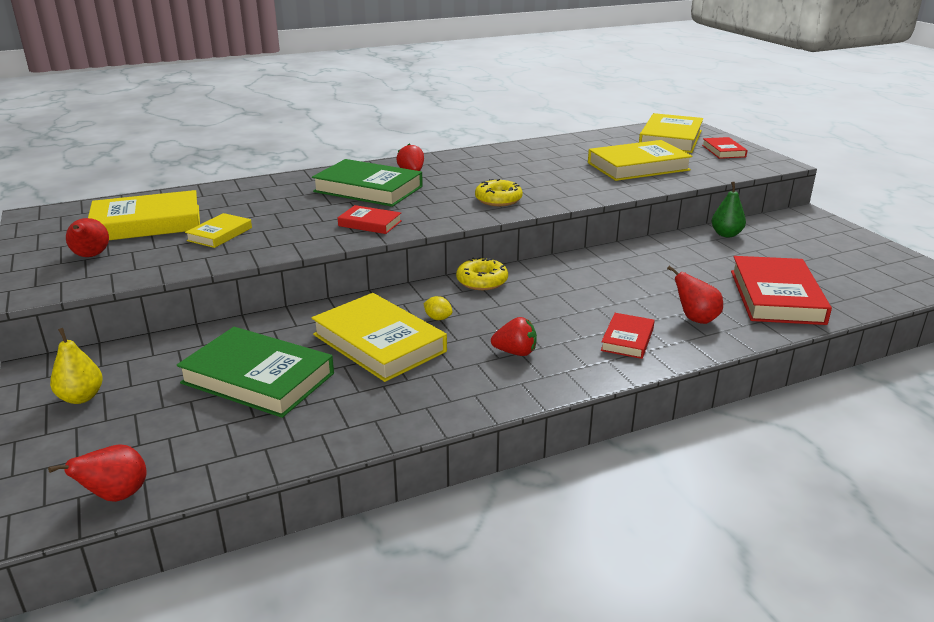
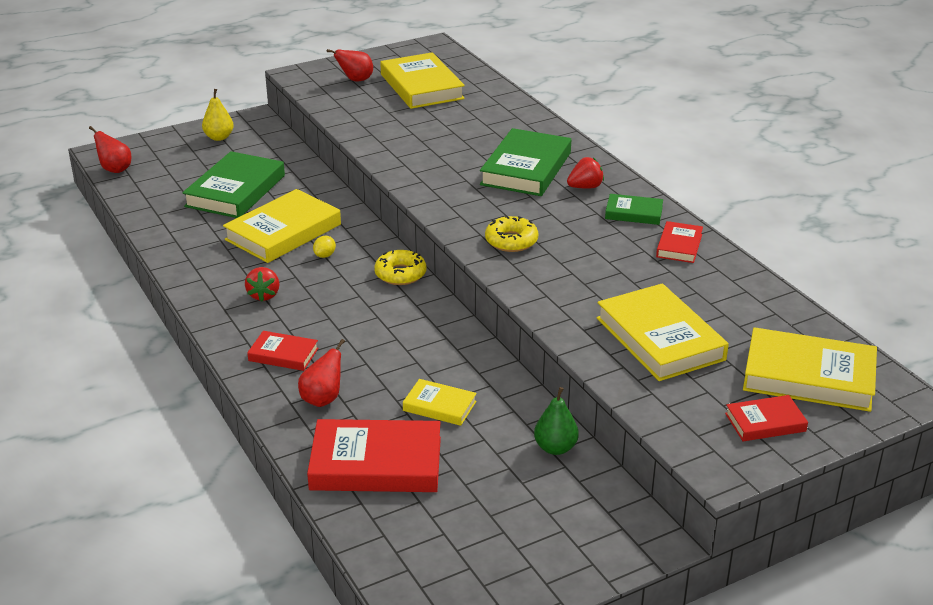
camera: 85 degrees right, 5 degrees up
(220, 234) = (402, 118): yellow book -> yellow book (439, 406)
(370, 223) = (434, 178): red book -> red book (679, 246)
(460, 161) = (633, 213): none -> green book

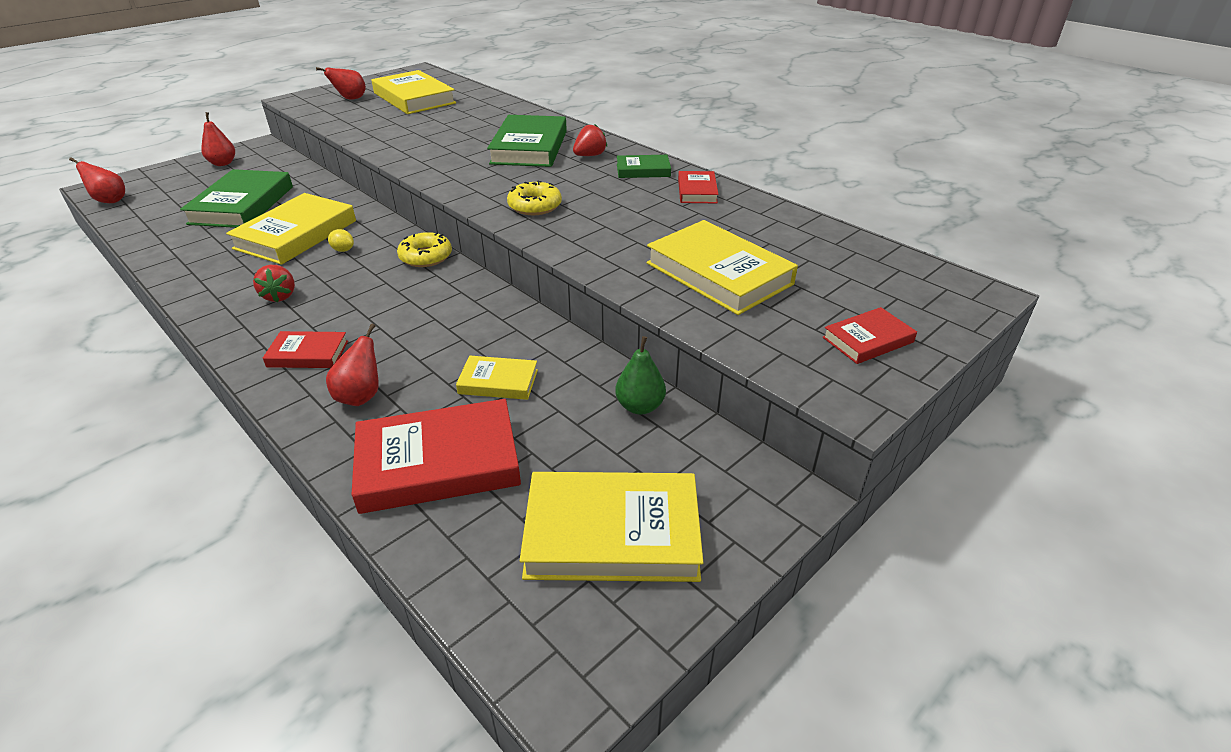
camera: 15 degrees left, 5 degrees up
(219, 137) = (223, 163): yellow pear -> red pear
(325, 255) = (343, 250): yellow lemon -> yellow lemon turned 75 degrees counterclockwise
(808, 376) = (881, 287): yellow book -> yellow book (612, 533)

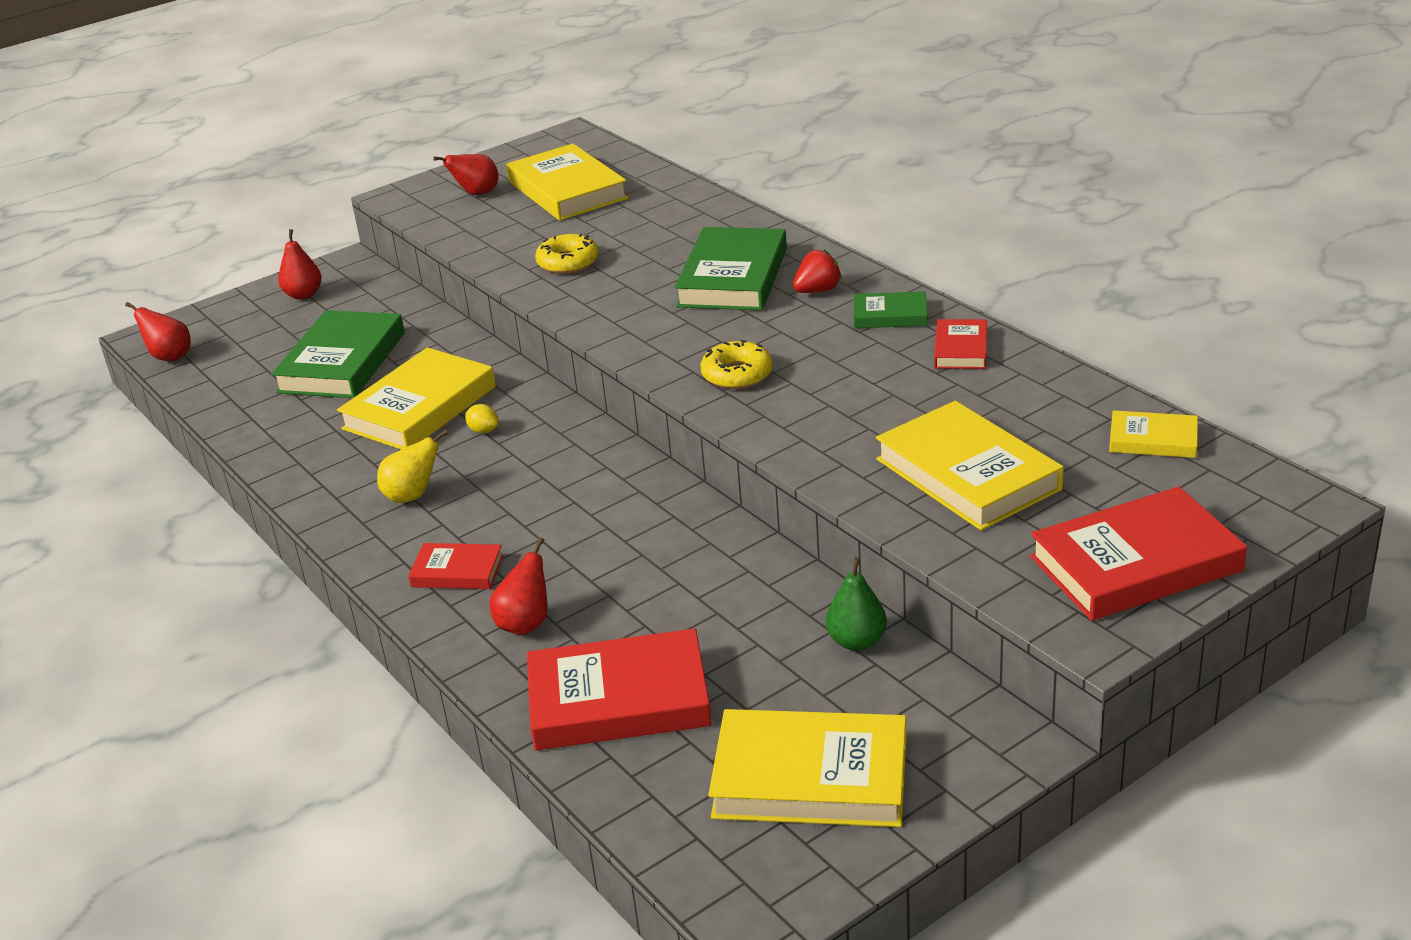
camera: 10 degrees right, 5 degrees down
(280, 296) = (412, 495): red strawberry -> yellow pear
(426, 257) = (592, 440): yellow donut -> yellow donut (568, 262)
(498, 382) = (687, 609): yellow book -> yellow book (1153, 440)
(868, 340) = (1136, 564): red book -> red book, size x1.89

